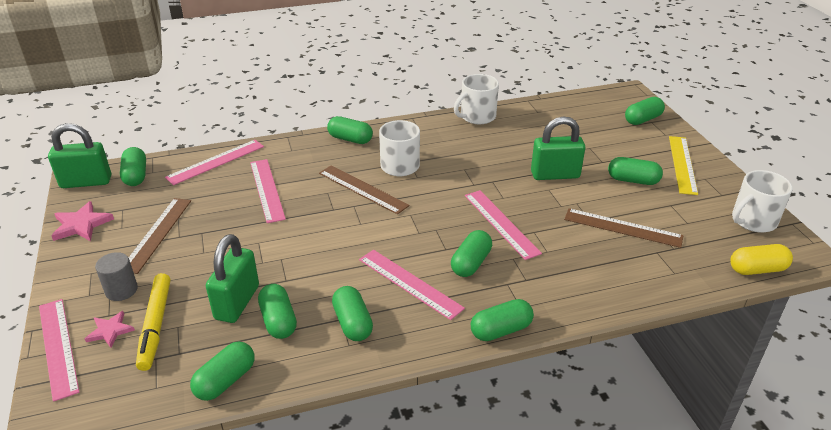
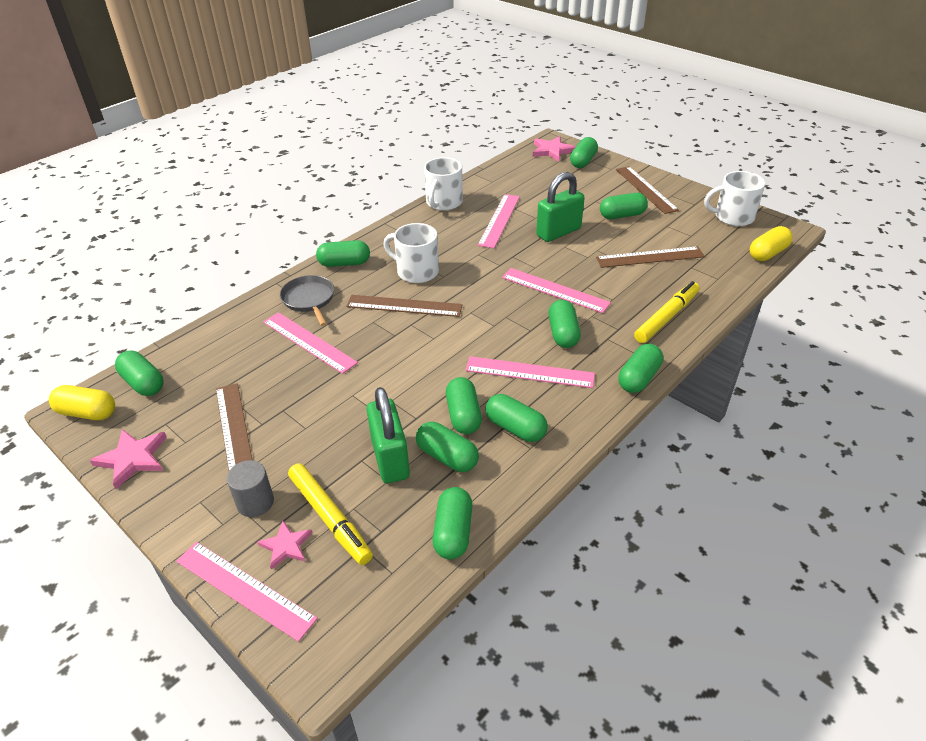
camera: 30 degrees left, 5 degrees up
(86, 182) = (87, 413): green padlock -> yellow capsule
(216, 162) = (223, 335): pink ruler -> pink ruler (499, 220)
(298, 158) = (309, 299): none -> grey pan
(322, 294) = (463, 415): none -> green capsule
(583, 288) = (666, 317): none -> yellow marker
(621, 101) = (552, 151): none -> pink star
(682, 164) = (645, 189): yellow ruler -> brown ruler
(752, 221) = (732, 217): white mug -> white mug turned 60 degrees clockwise

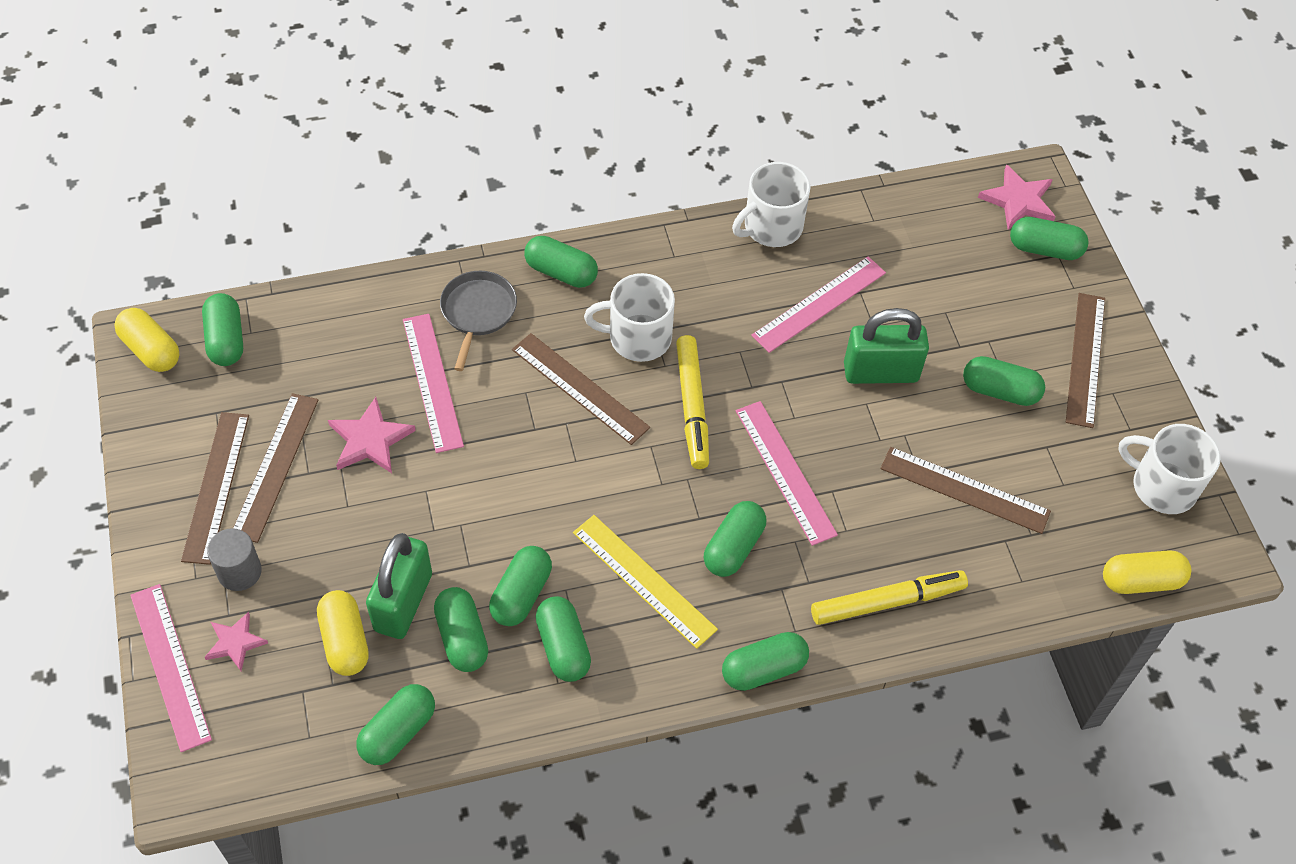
camera: 30 degrees right, 15 degrees up
(133, 458) = (160, 441): pink star -> pink star (370, 439)
(197, 463) = (216, 486): none -> brown ruler
(330, 518) = (295, 637): yellow marker -> yellow marker (692, 407)
(368, 501) = (345, 641): none -> yellow capsule
(416, 271) = (638, 338): white mug -> white mug turned 60 degrees counterclockwise
(529, 372) = (644, 580): pink ruler -> yellow ruler
(583, 161) = (1045, 249): green capsule -> green capsule turned 45 degrees clockwise

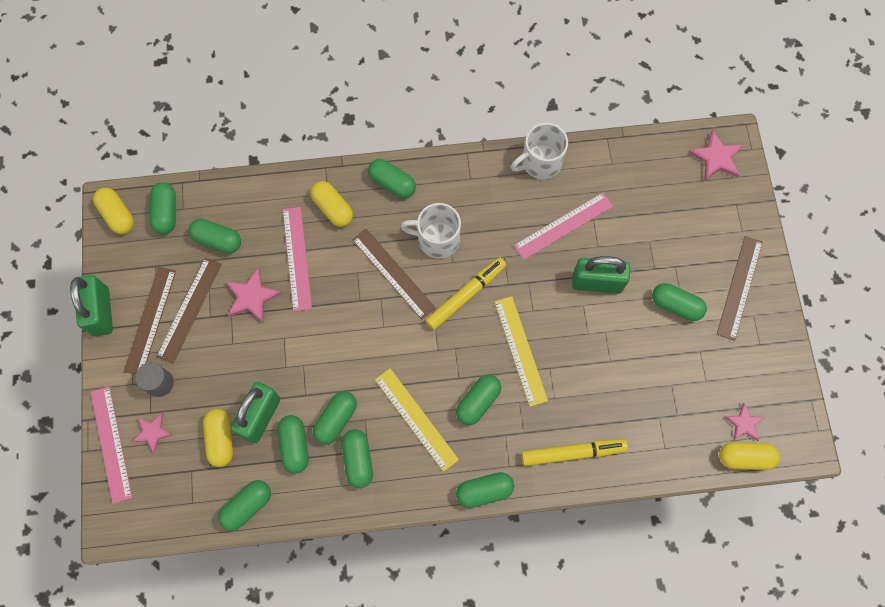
camera: 10 degrees right, 15 degrees up
(137, 482) = (101, 312): none -> green padlock
(478, 312) = (333, 208): grey pan -> yellow capsule
(692, 407) = (466, 295): yellow marker -> yellow marker turned 135 degrees counterclockwise
(785, 472) = (520, 350): pink ruler -> yellow ruler
(964, 490) = (638, 377): brown ruler -> none
(1045, 249) = (727, 198): green capsule -> green capsule (217, 240)
(1130, 536) = (744, 423): none -> pink star
(1162, 486) = (773, 389): white mug -> none

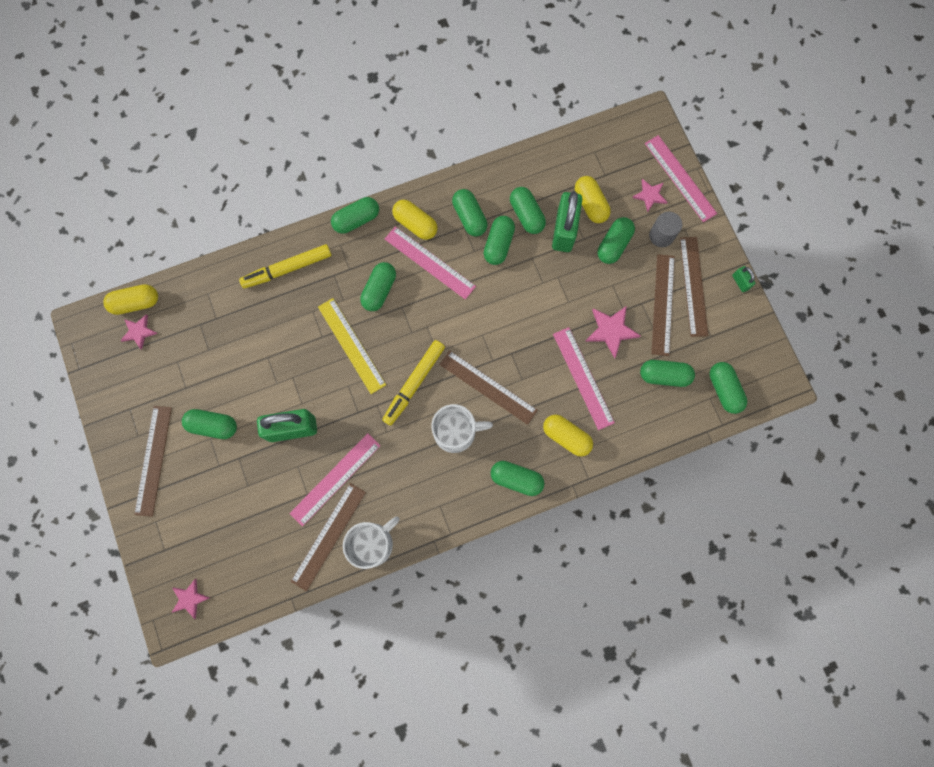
camera: 165 degrees right, 5 degrees up
(101, 312) = (740, 282): green padlock -> green padlock, size x0.45
(117, 215) = (768, 375): yellow capsule -> yellow capsule (415, 224)
(247, 506) = (549, 160): green capsule -> green capsule (613, 245)
(416, 419) = (429, 262): yellow ruler -> pink ruler
(580, 178) = (328, 536): none -> brown ruler
(716, 158) = (189, 598): pink star -> pink star, size x0.66

